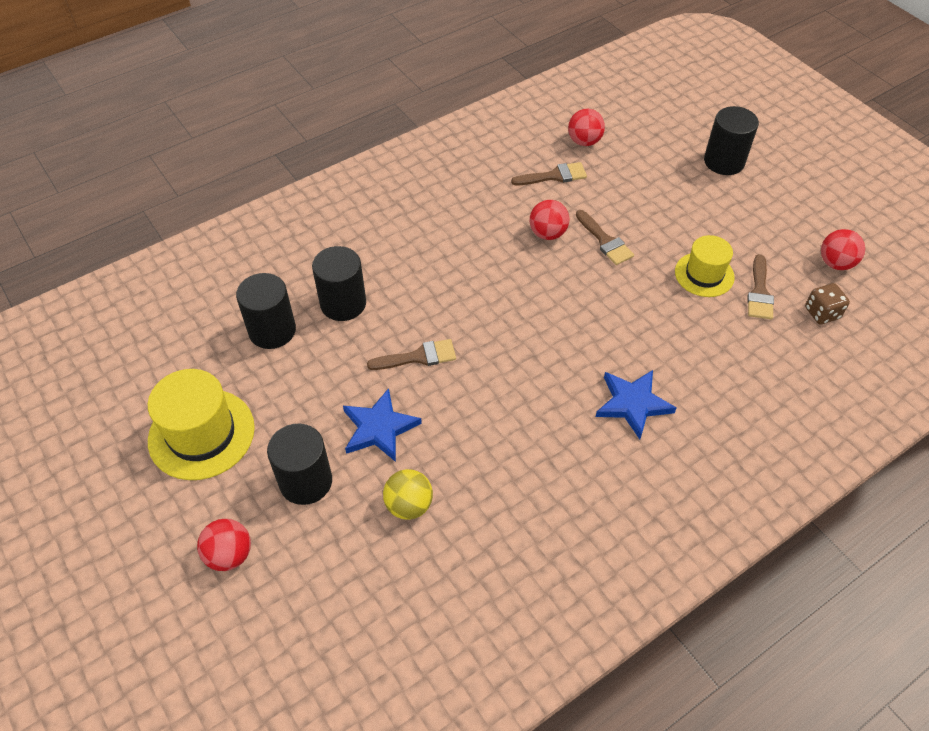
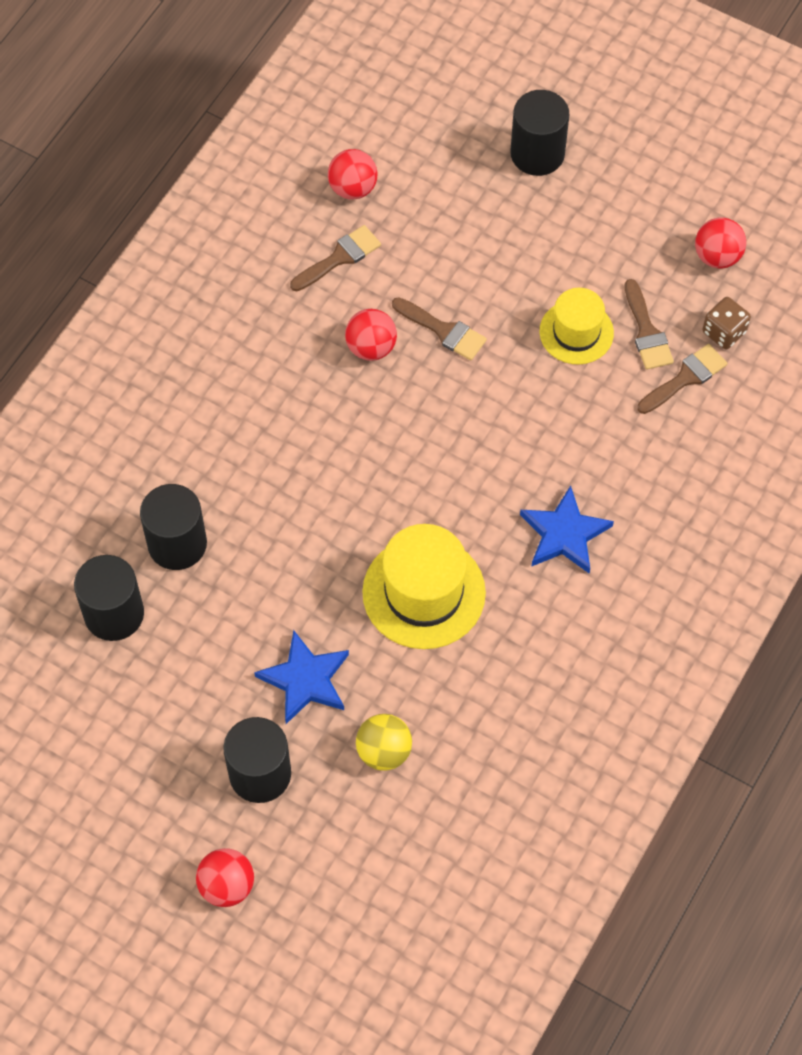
camera: 25 degrees left, 10 degrees up
(201, 434) = (112, 771): yellow hat -> yellow hat (424, 592)
(418, 357) = (303, 575): brown brush -> brown brush (685, 378)

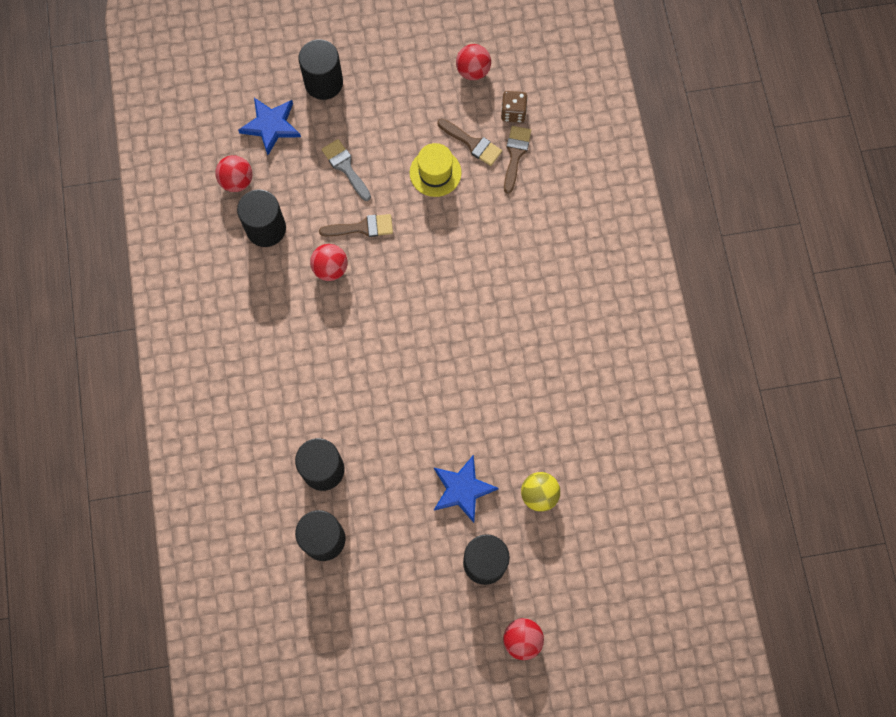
camera: 40 degrees left, 10 degrees up
(340, 257) = (266, 228): brown brush -> black cylinder
(424, 592) = (482, 388): yellow hat -> none
(482, 256) = (345, 167): none -> grey brush
(564, 534) = (528, 294): blue star -> blue star (271, 126)

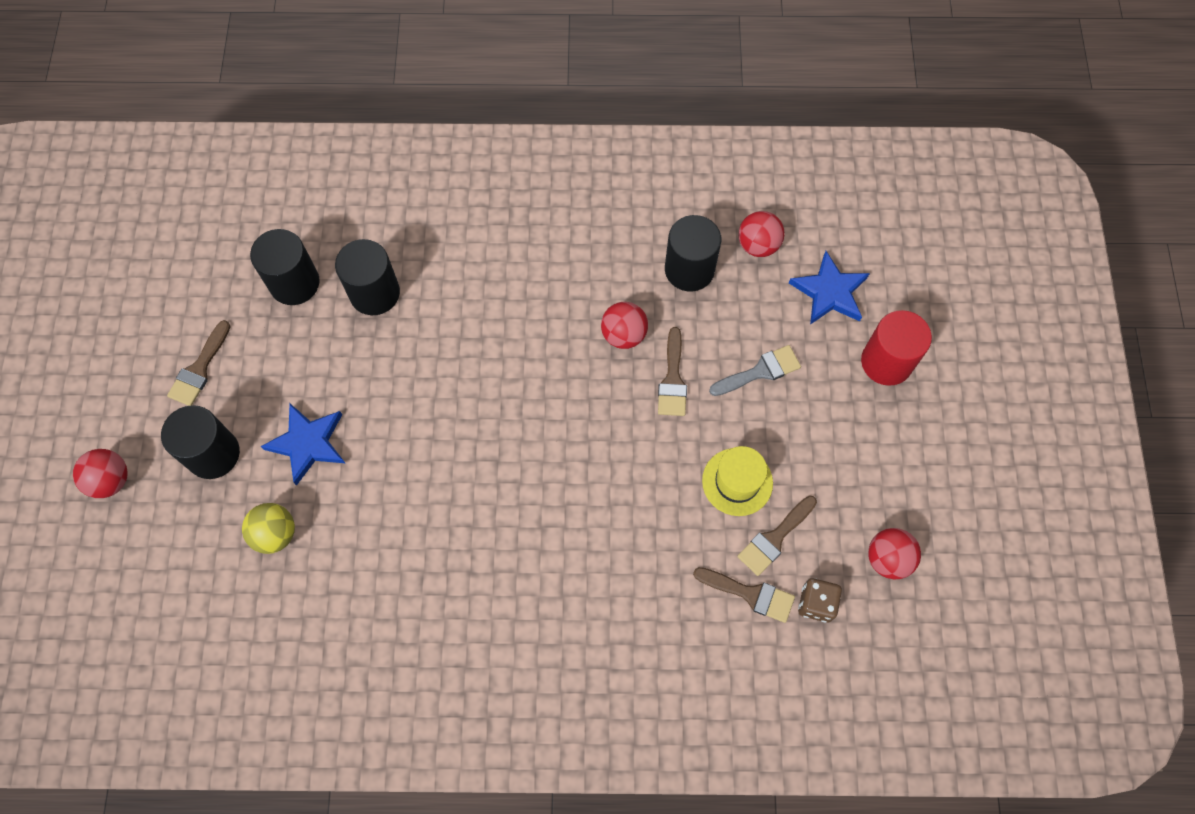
camera: 100 degrees right, 5 degrees down
(323, 82) = (886, 362): black cylinder -> red cylinder
(414, 596) = (199, 369): none -> brown brush

